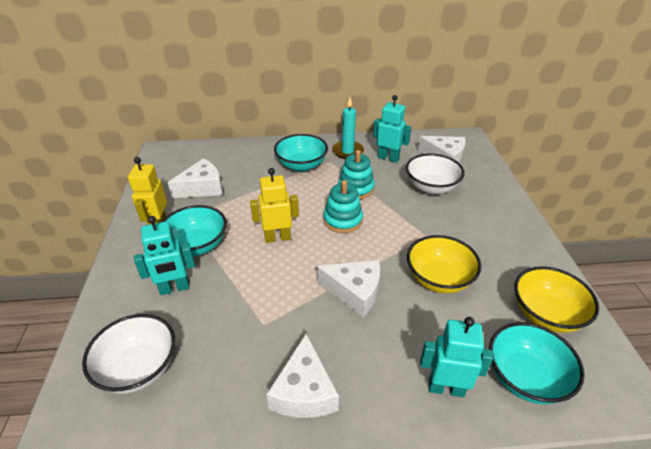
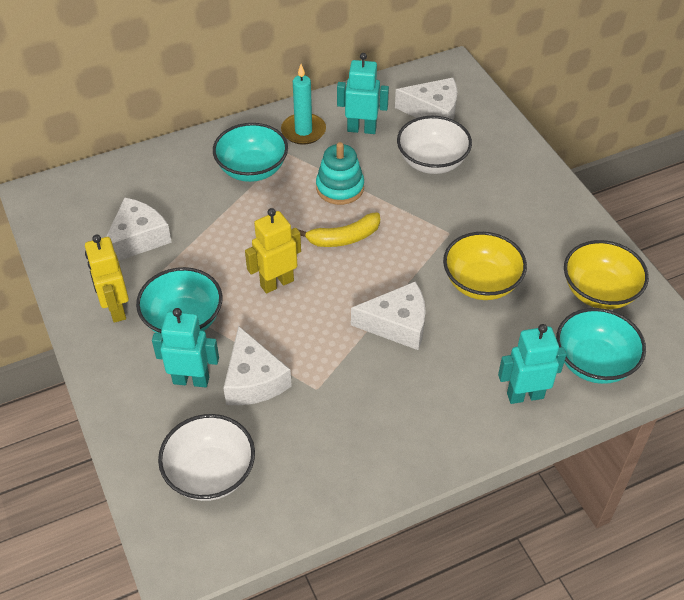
camera: 20 degrees left, 10 degrees up
(174, 288) = (191, 380): turquoise robot -> turquoise robot turned 135 degrees counterclockwise
(304, 391) = (392, 441): white cheese -> white cheese (253, 380)
(343, 220) = (344, 238): turquoise stacking toy -> yellow banana

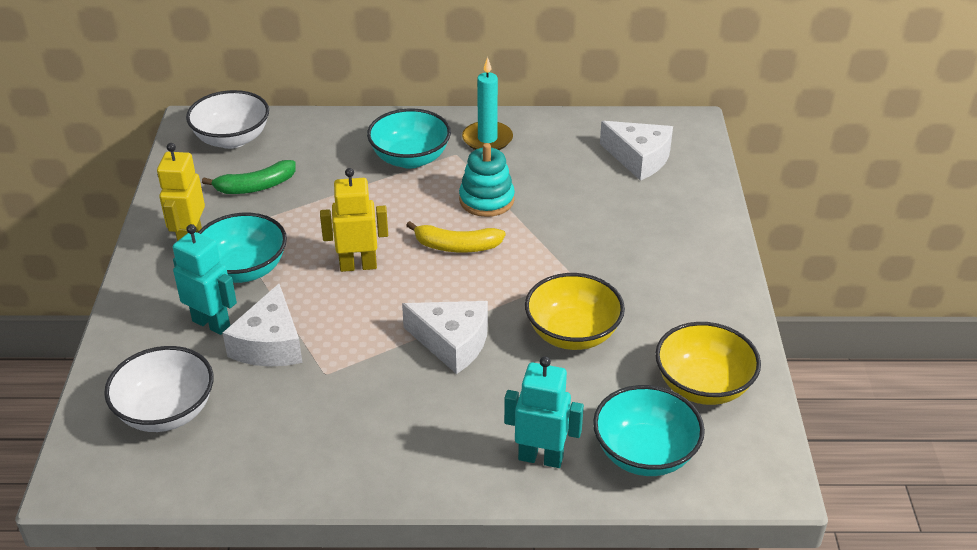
camera: 25 degrees right, 10 degrees down
(138, 239) = (255, 186): white cheese -> green banana
(361, 129) = (549, 154): turquoise robot -> none
(432, 162) = (603, 204): white bowl -> white bowl (232, 139)

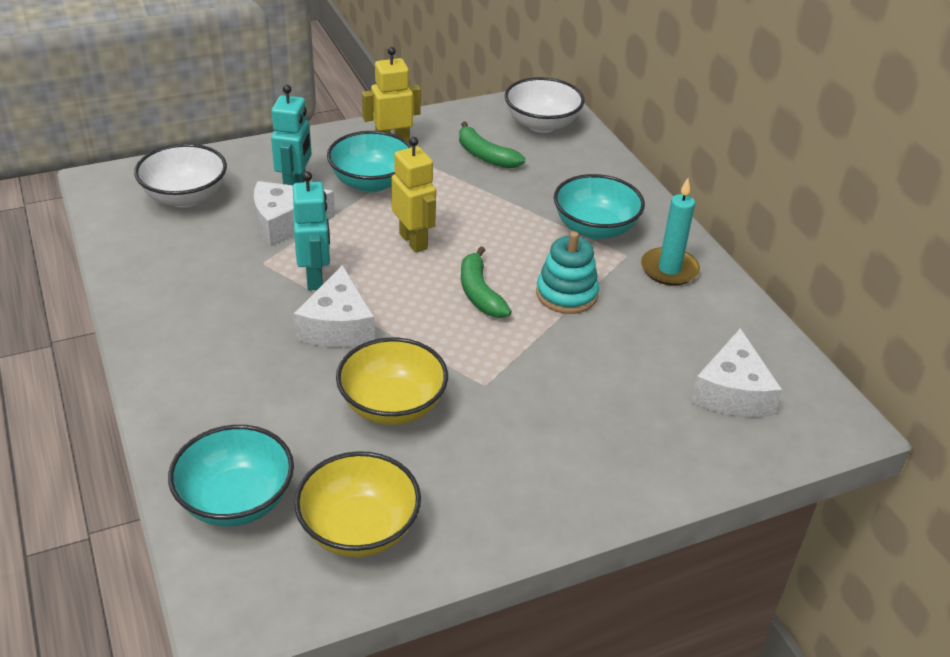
camera: 65 degrees right, 0 degrees up
(456, 246) = (480, 293): yellow banana -> green banana
(541, 457) = (204, 423): turquoise robot -> turquoise robot (315, 278)

